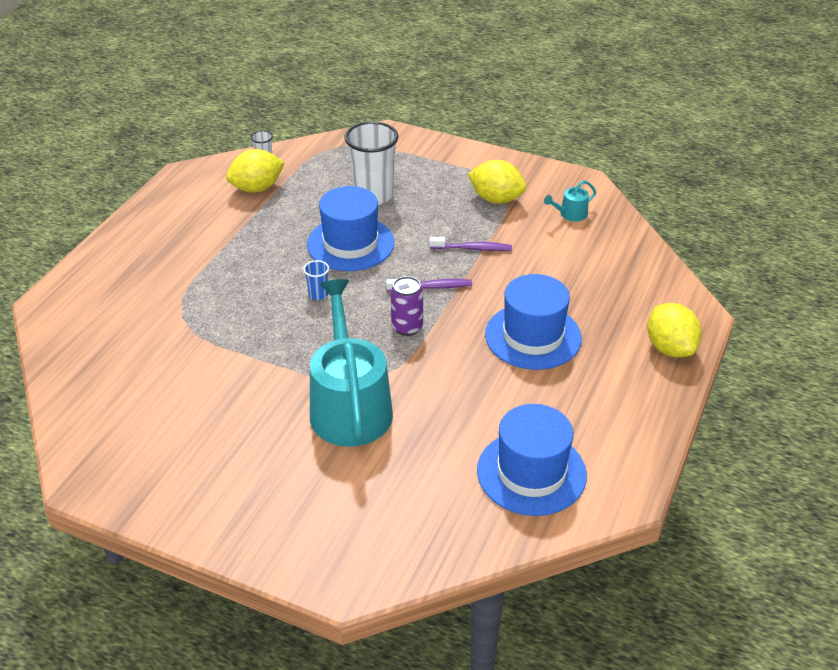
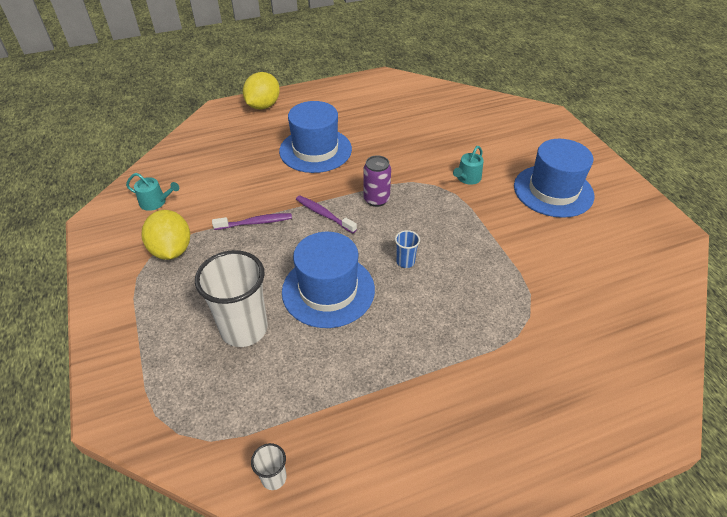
camera: 135 degrees left, 5 degrees up
(257, 188) = (328, 433): yellow lemon -> none
(349, 406) = (467, 178): turquoise watering can -> turquoise watering can, size x0.40
(473, 248) = (255, 223): purple toothbrush -> purple toothbrush turned 120 degrees clockwise
(531, 472) = (412, 103): blue hat -> blue hat (553, 191)

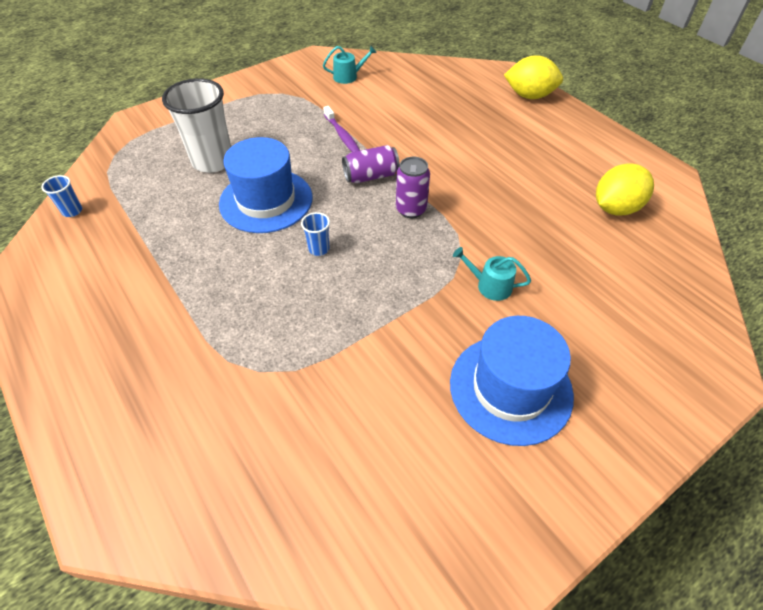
camera: 75 degrees right, 5 degrees up
(155, 202) = (348, 76): turquoise watering can -> turquoise watering can turned 105 degrees counterclockwise
(172, 250) = (293, 101): yellow lemon -> yellow lemon (615, 208)
(274, 478) = (72, 211): white cup -> blue cup
(315, 150) = (473, 148): blue hat -> none
(324, 214) = (371, 176): purple toothbrush -> purple can

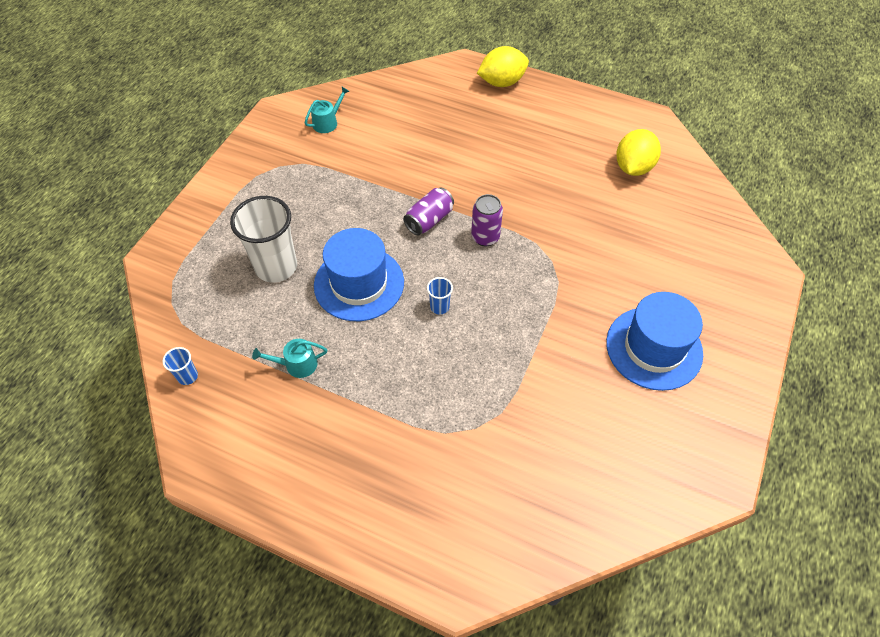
camera: 30 degrees left, 5 degrees up
(342, 136) = (373, 190): purple toothbrush -> none
(490, 285) = (589, 276): turquoise watering can -> turquoise watering can (297, 364)

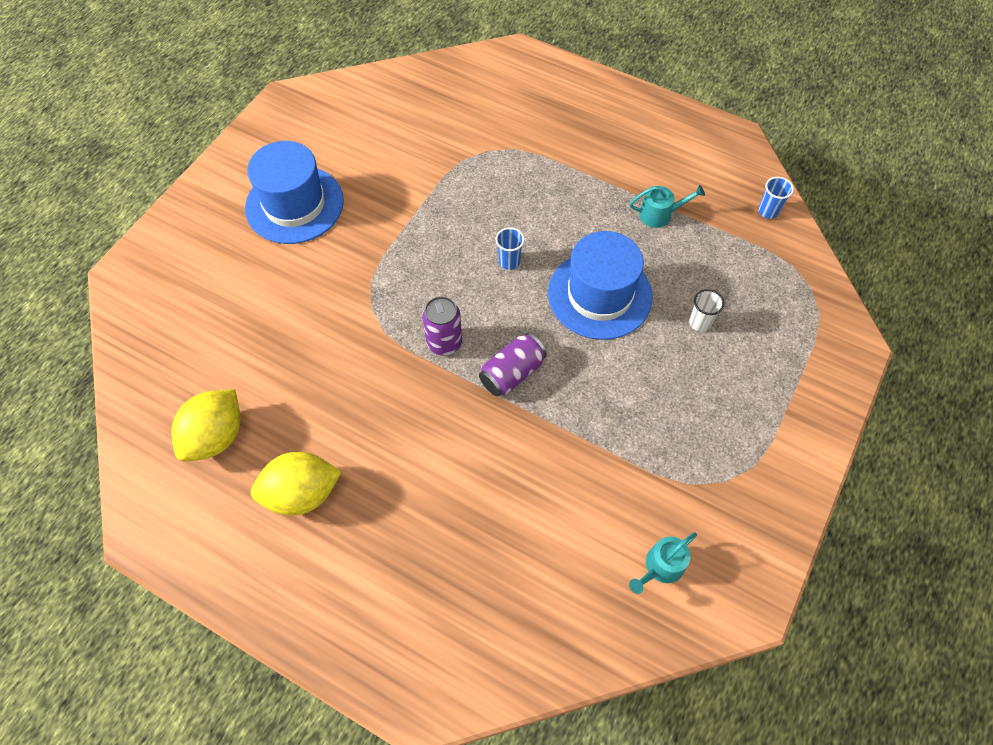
camera: 175 degrees left, 5 degrees up
(276, 267) = (699, 323): white cup -> white cup, size x0.44
(502, 82) = (362, 642): yellow lemon -> yellow lemon (302, 493)

